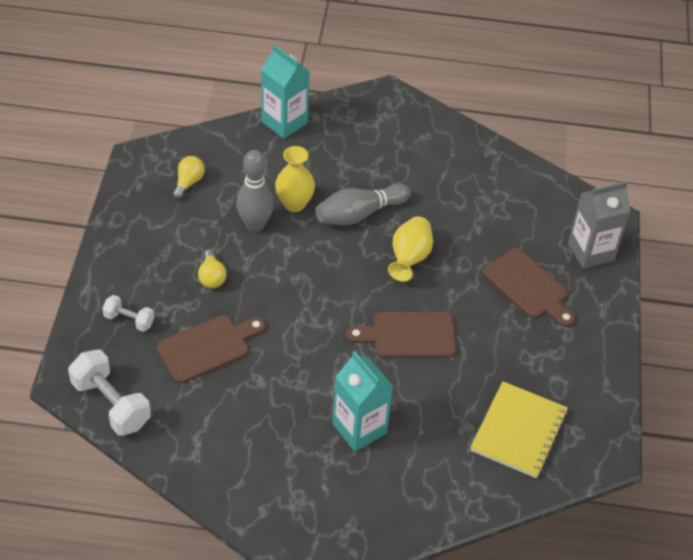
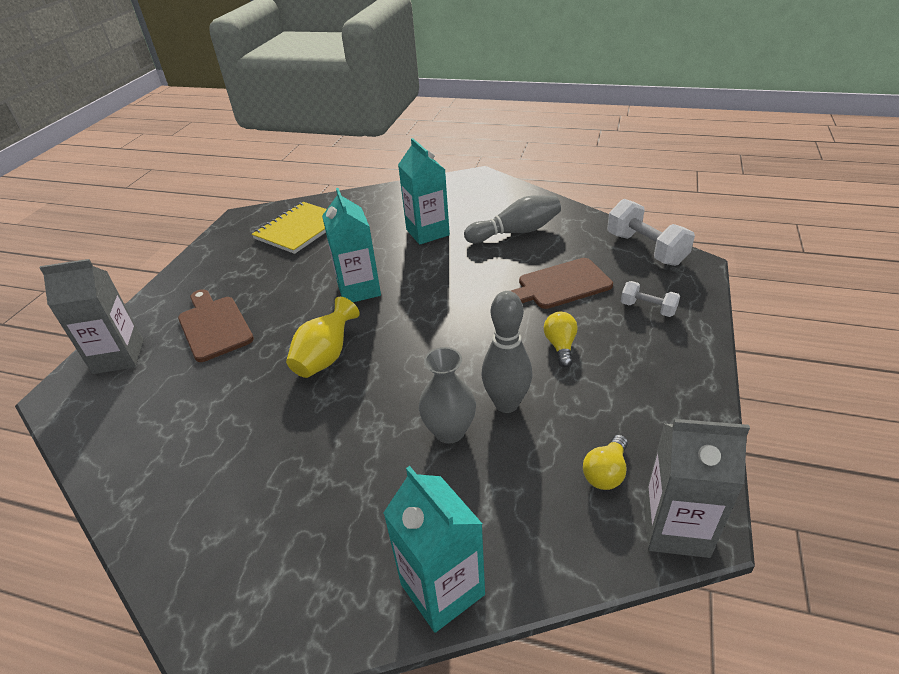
camera: 165 degrees left, 10 degrees down
(152, 155) = (675, 528): none -> grey carton
(294, 204) = (449, 431): yellow vase -> grey vase
(359, 214) = (365, 412): grey bowling pin -> grey bowling pin (516, 232)
(409, 335) = (359, 289): brown cutting board -> turquoise carton

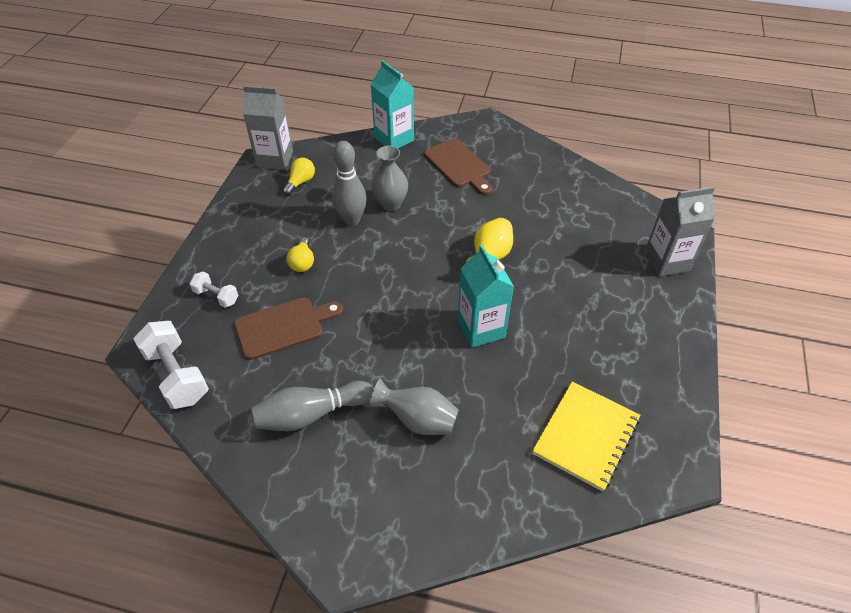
camera: 175 degrees right, 10 degrees up
(214, 326) = (603, 290): brown cutting board -> brown cutting board (459, 165)
(427, 232) = (418, 420): turquoise carton -> grey vase

